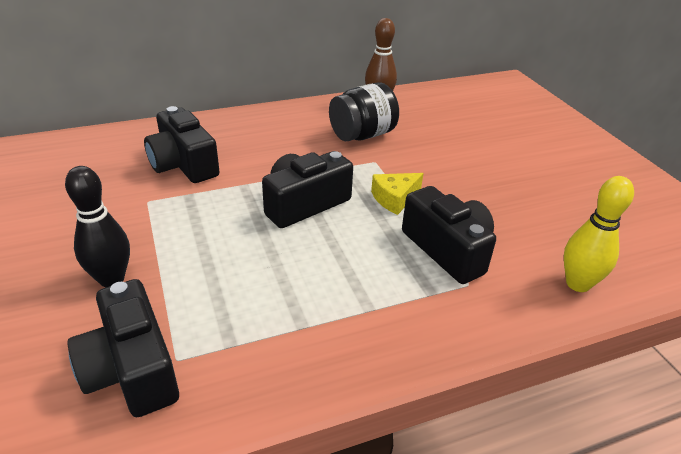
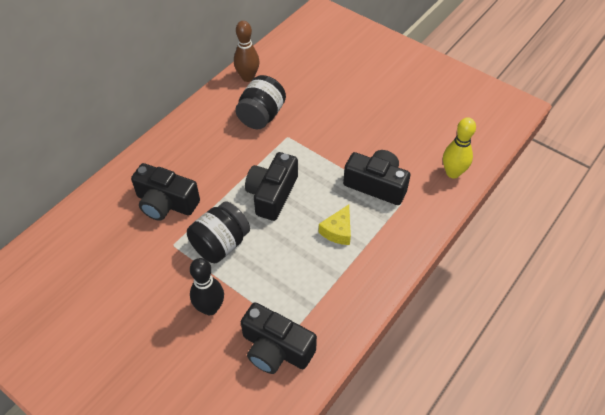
camera: 30 degrees left, 15 degrees up
(195, 223) = (220, 244): none -> black jar
(394, 198) = (321, 162): yellow cheese -> yellow cheese (338, 231)

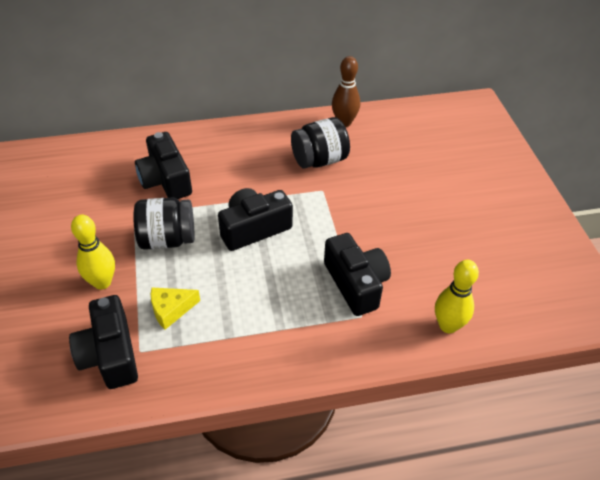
camera: 40 degrees right, 5 degrees down
(210, 308) = (102, 282): black bowling pin -> yellow bowling pin
(338, 231) = (274, 298): yellow cheese -> yellow cheese (171, 310)

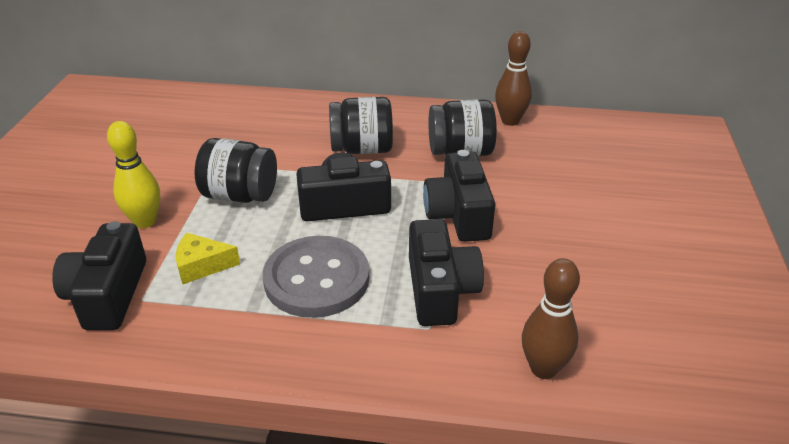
camera: 20 degrees right, 10 degrees down
(165, 180) = (272, 139): black camera -> black camera (458, 214)
(243, 173) = (362, 149): none -> black jar
(264, 298) = (316, 279): none -> grey button
(448, 325) = (543, 368): yellow bowling pin -> brown bowling pin

